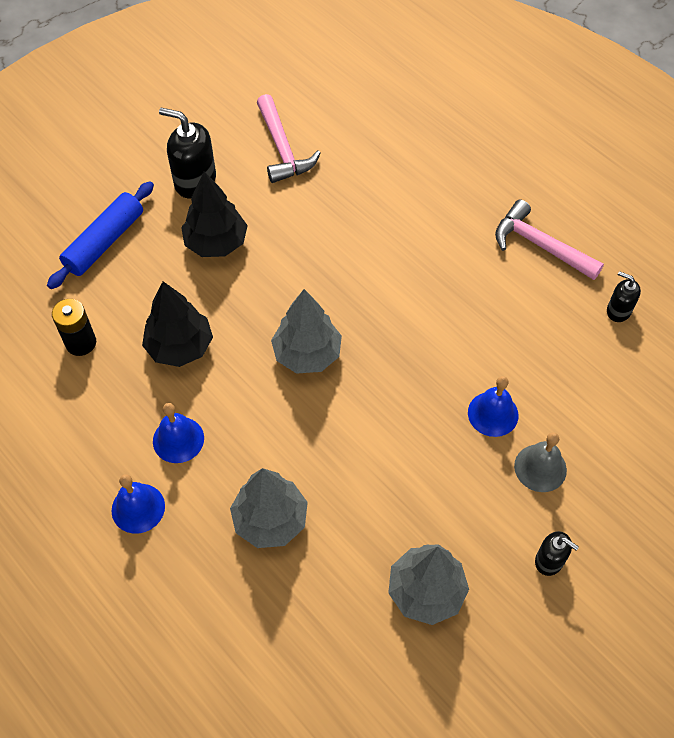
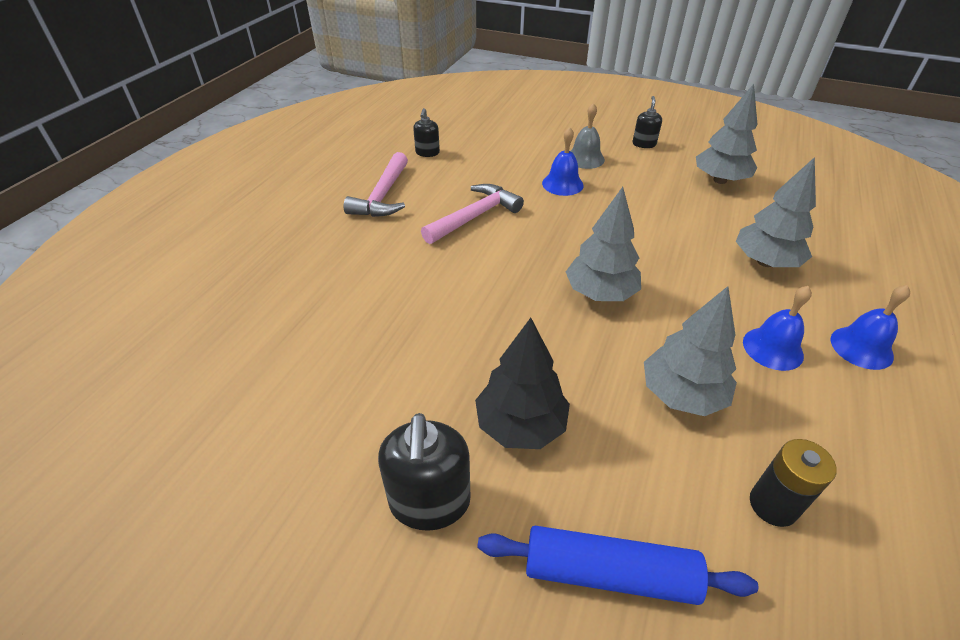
camera: 115 degrees left, 15 degrees down
(180, 347) = (681, 394): black tree -> grey tree
(282, 149) = (326, 419): pink hammer -> pink hammer (475, 216)

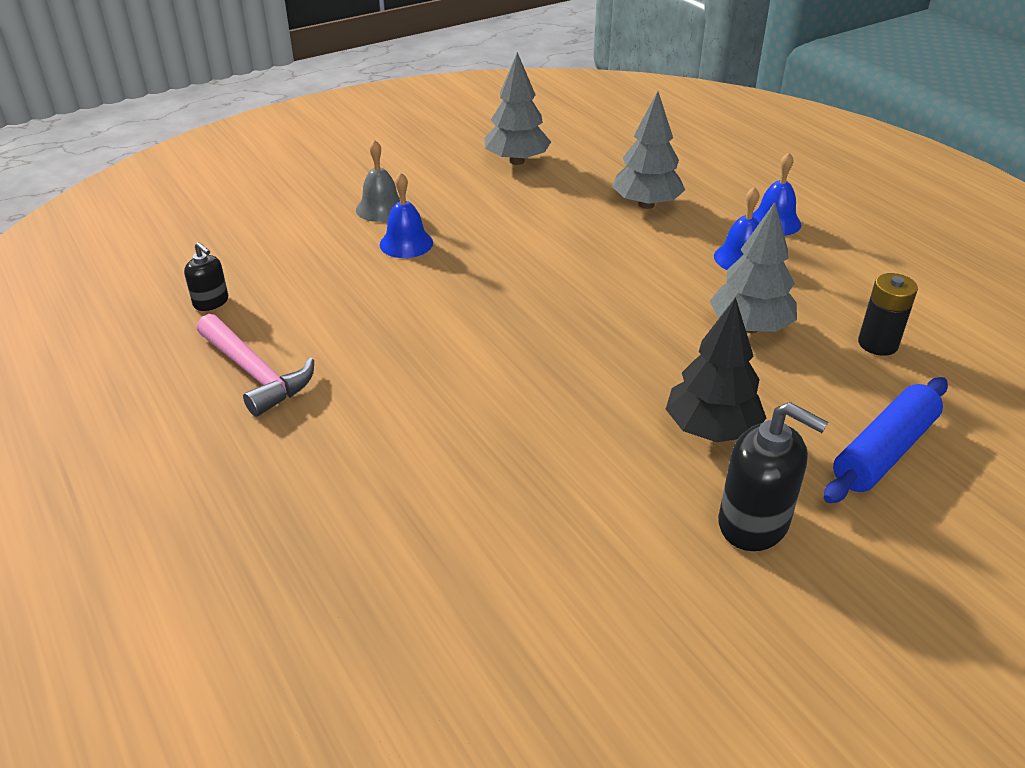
camera: 55 degrees left, 5 degrees down
(475, 216) = (387, 324): pink hammer -> none
(600, 293) = (594, 305): grey tree -> none
(644, 144) = (406, 165): black soap dispenser -> none

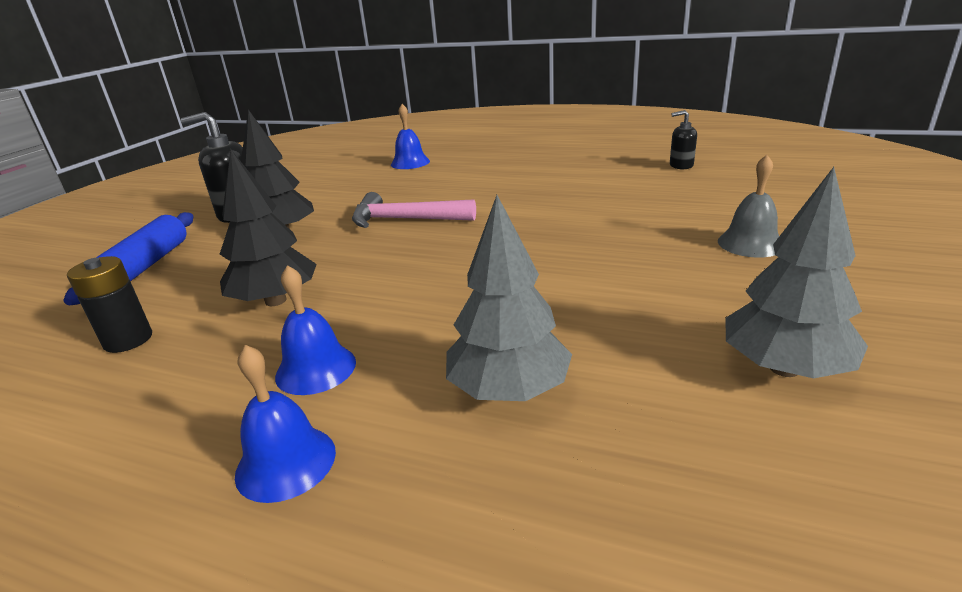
camera: 145 degrees right, 10 degrees down
(255, 374) = (582, 161): pink hammer -> pink hammer (405, 220)
(406, 243) = (661, 232): blue bell -> blue bell (410, 163)
(750, 327) = (275, 301): grey tree -> black tree

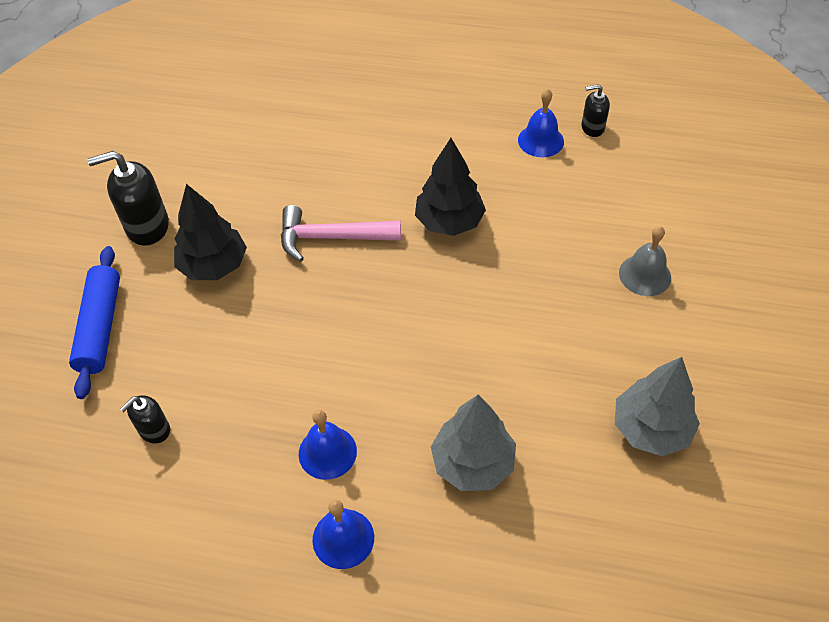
camera: 10 degrees left, 25 degrees up
(128, 340) = (154, 430): black battery -> black soap dispenser
(275, 301) = (257, 372): black tree -> black tree (449, 222)
(410, 163) = (299, 111): blue bell -> blue bell (540, 140)

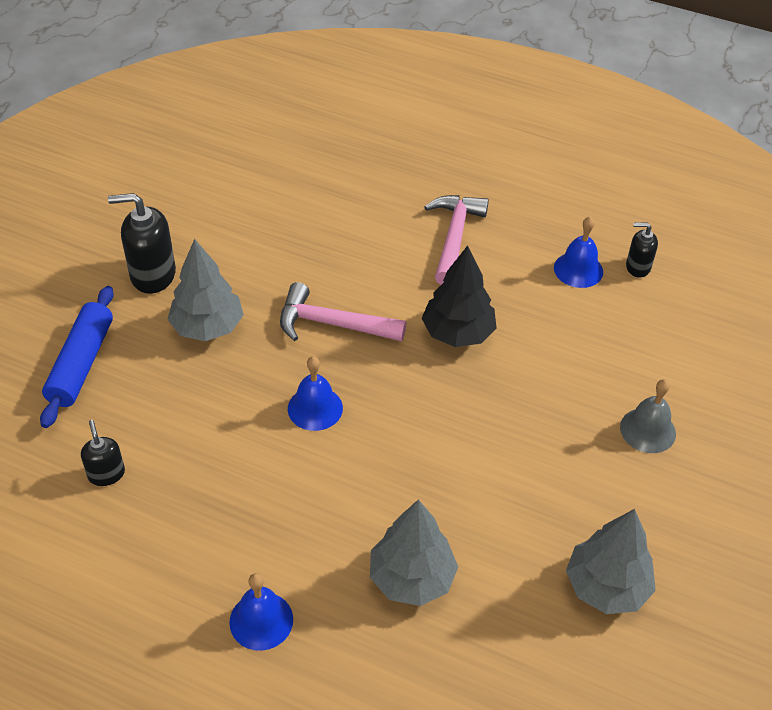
camera: 10 degrees right, 5 degrees down
(154, 430) = (106, 474): black soap dispenser -> black soap dispenser turned 105 degrees clockwise
(214, 265) = (208, 327): black tree -> grey tree
(327, 452) = (269, 534): blue bell -> blue bell (315, 408)
(421, 133) = (454, 237): none -> pink hammer

